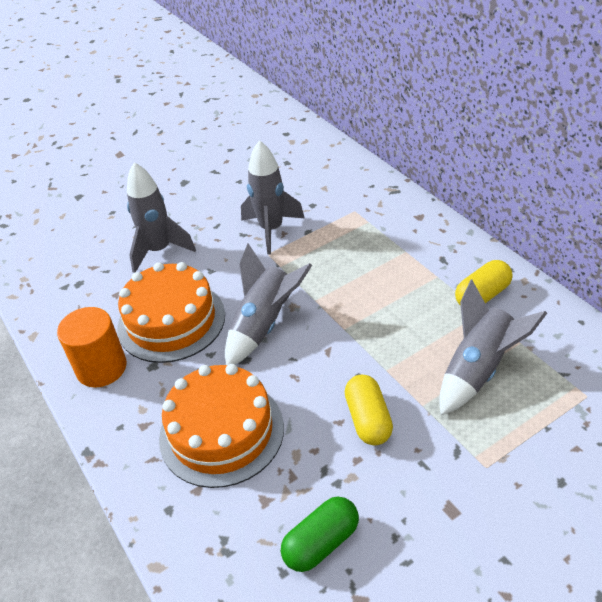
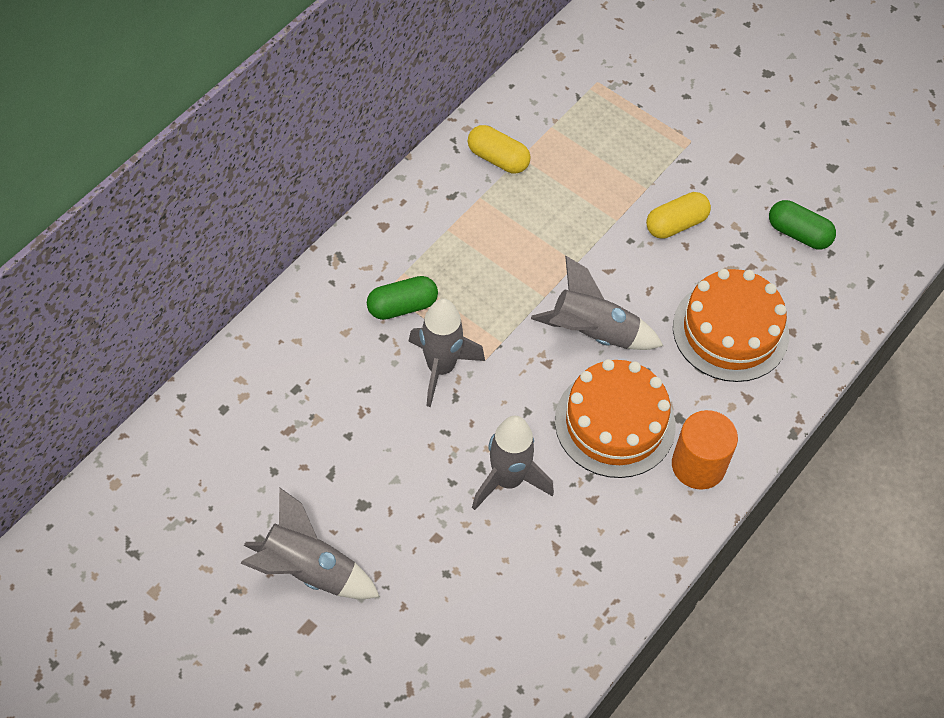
camera: 115 degrees left, 15 degrees up
(336, 217) = (402, 306): none -> green capsule
(478, 369) = (593, 153): grey rocket -> grey rocket (308, 570)

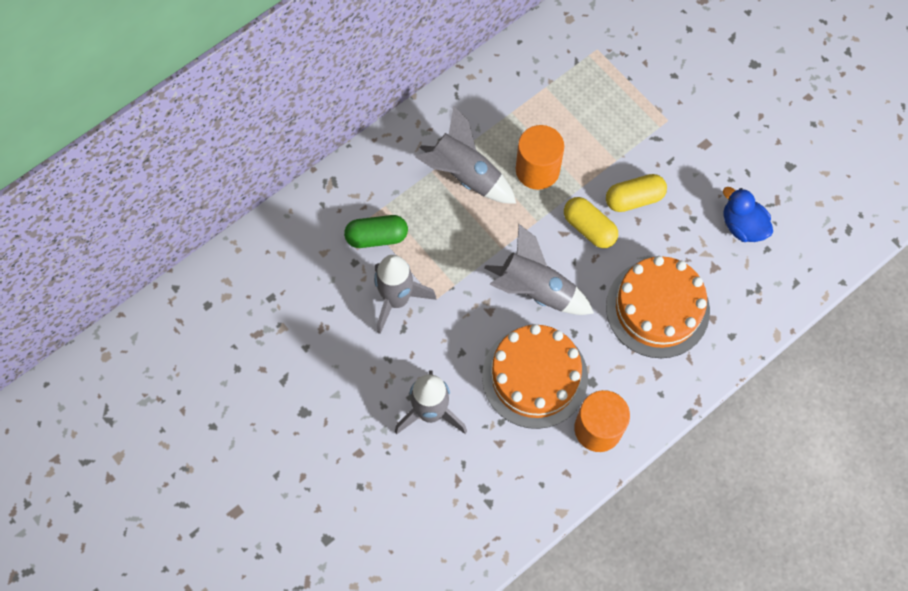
camera: 15 degrees right, 10 degrees up
(308, 570) = (246, 462): grey rocket -> grey rocket (465, 175)
(498, 158) = (491, 110): yellow capsule -> yellow capsule (589, 228)
(564, 211) = (537, 170): none -> orange cylinder
(798, 233) = (742, 226): green capsule -> blue duck

